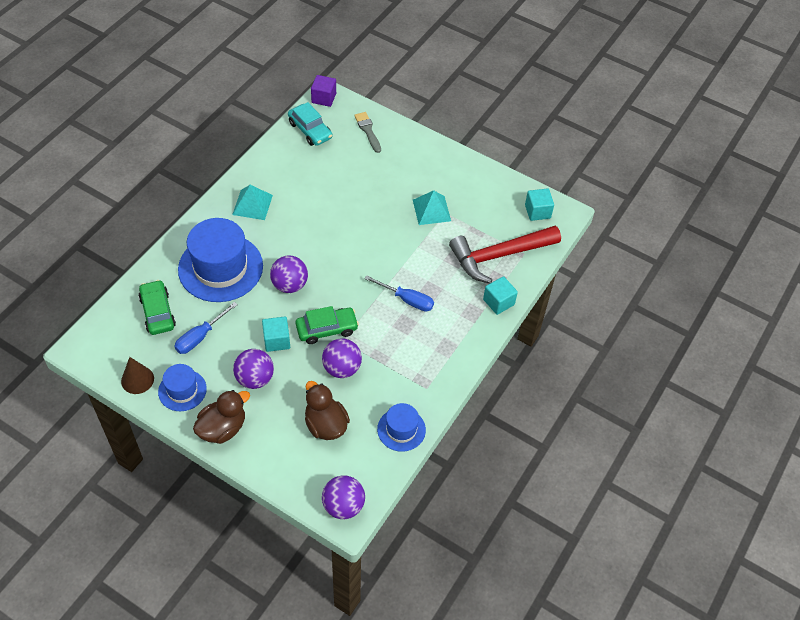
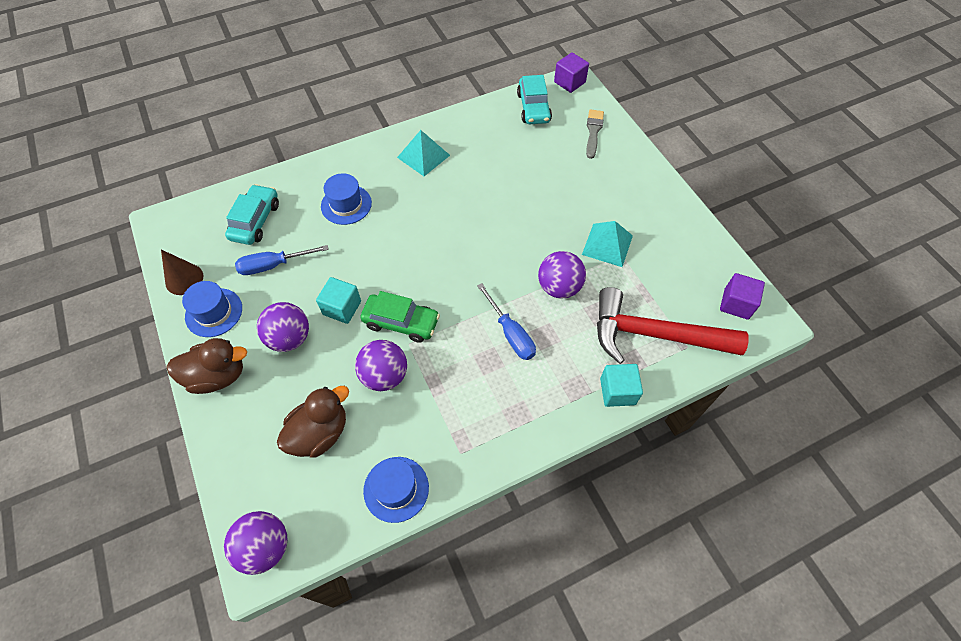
camera: 35 degrees right, 5 degrees up
(157, 312) = (255, 221): green car -> turquoise car
(220, 268) = (346, 204): blue hat -> blue hat, size x0.52
(290, 285) = (399, 255): purple ball -> purple ball (559, 287)
(325, 425) = (320, 433): brown duck -> brown duck turned 45 degrees clockwise
(537, 211) = (736, 304): turquoise cube -> purple cube

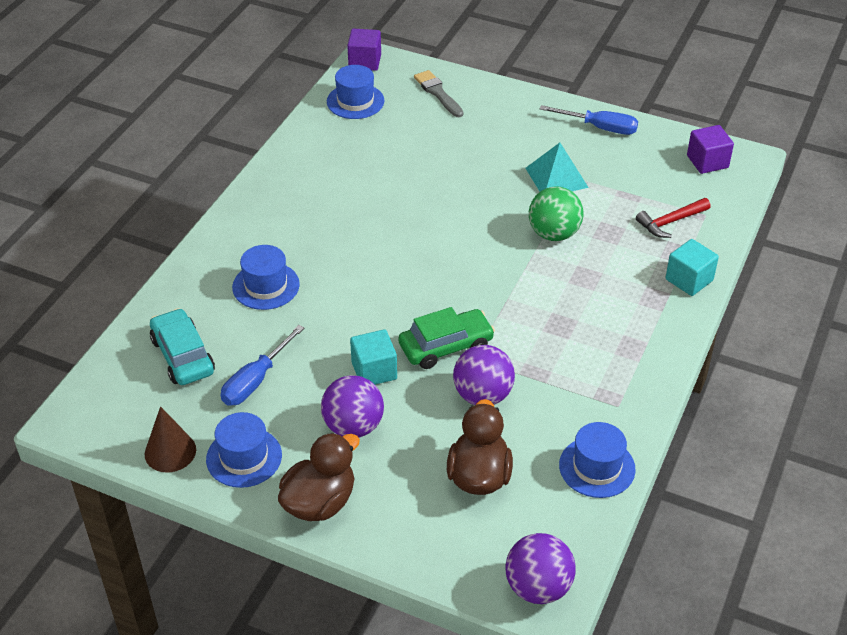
camera: 40 degrees left, 15 degrees down
(423, 156) = (294, 200): turquoise pyramid -> none
(510, 333) = (554, 293): blue screwdriver -> blue screwdriver (600, 128)
(533, 107) = (355, 101): turquoise car -> blue hat
(559, 287) = (554, 234): purple ball -> green ball
(653, 334) = (670, 222): red hammer -> red hammer, size x0.47

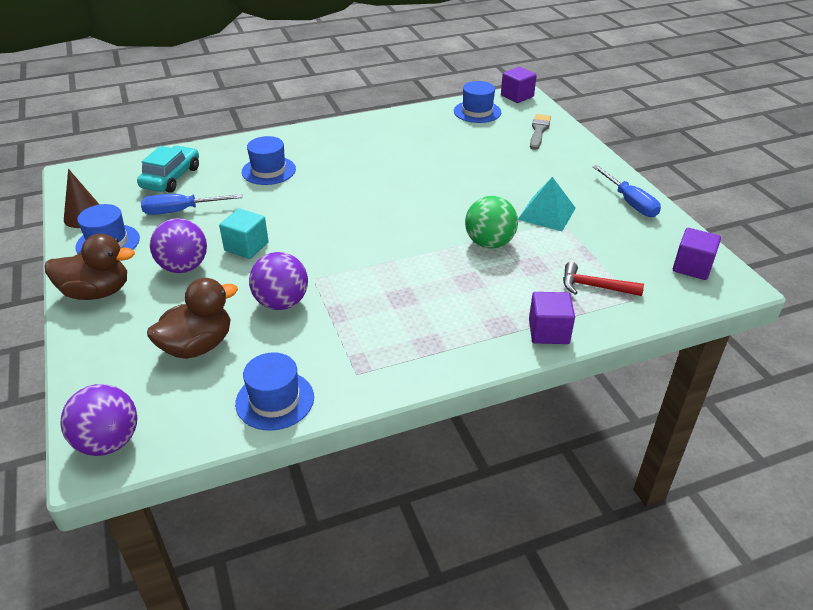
camera: 45 degrees right, 5 degrees down
(446, 346) = (309, 261): green car -> none
(689, 280) = (548, 331): turquoise cube -> purple cube

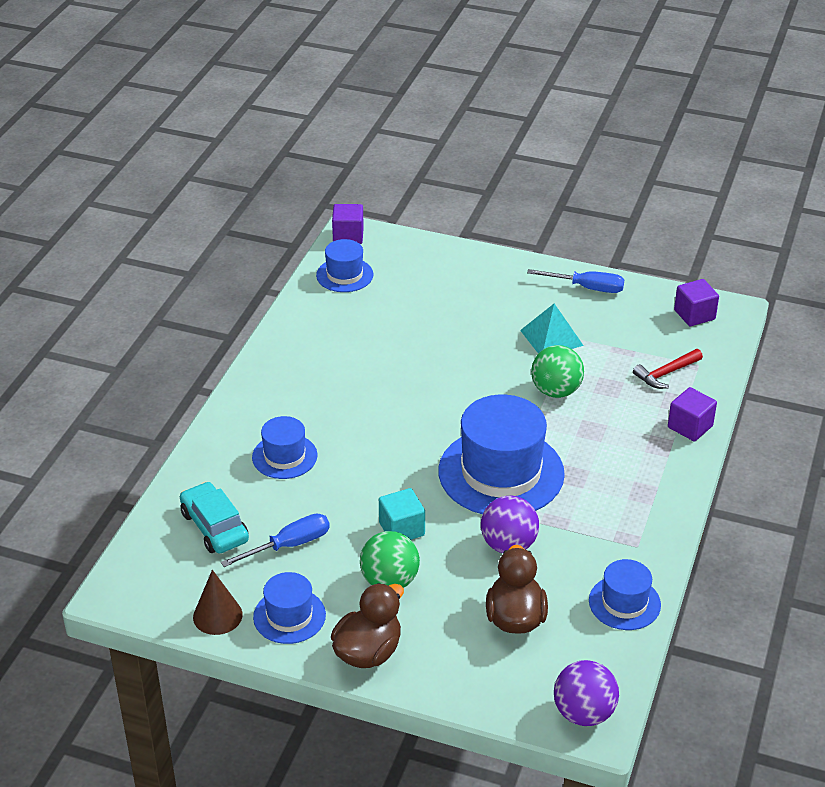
camera: 50 degrees left, 0 degrees up
(181, 211) = (289, 545): blue screwdriver -> blue screwdriver turned 150 degrees counterclockwise
(184, 267) = (389, 581): purple ball -> green ball
(361, 261) = (501, 472): none -> blue hat
(539, 131) = (424, 262): grey brush -> none

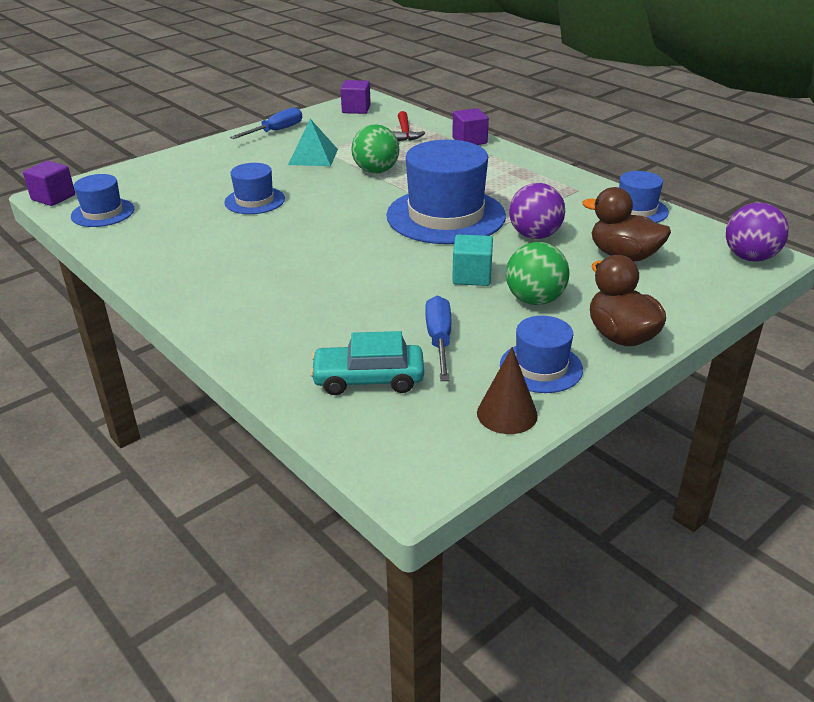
camera: 60 degrees left, 5 degrees down
(284, 456) = (309, 309): blue hat -> blue hat (254, 201)

